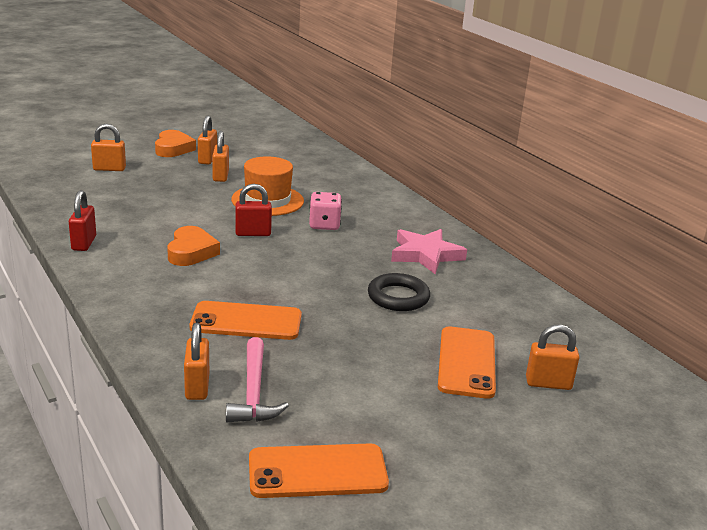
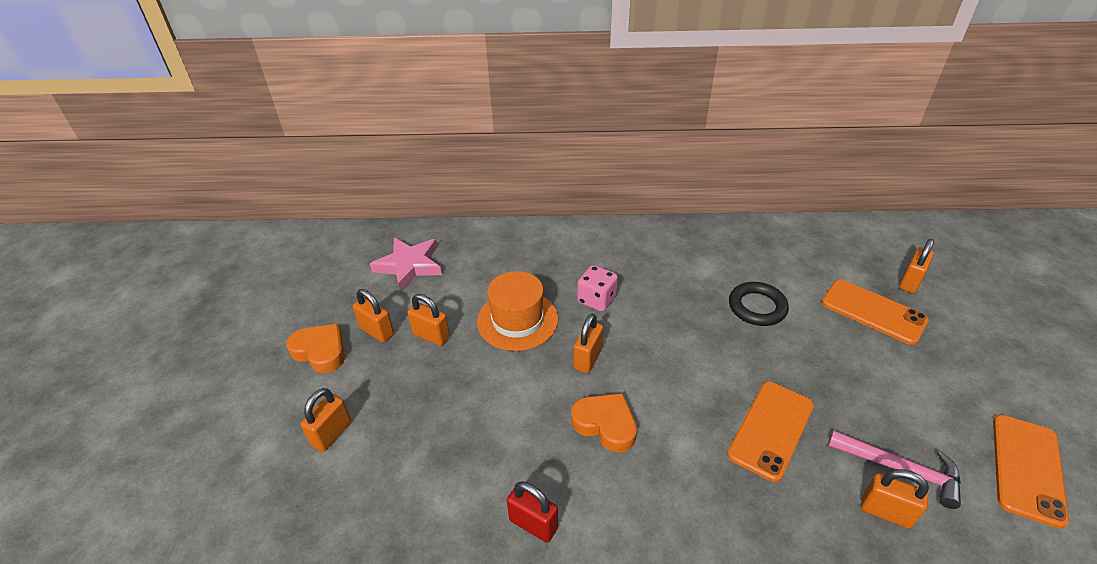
camera: 55 degrees left, 15 degrees up
(253, 233) = (587, 359): red padlock -> orange padlock
(425, 255) = (687, 260): pink star -> pink star (409, 266)

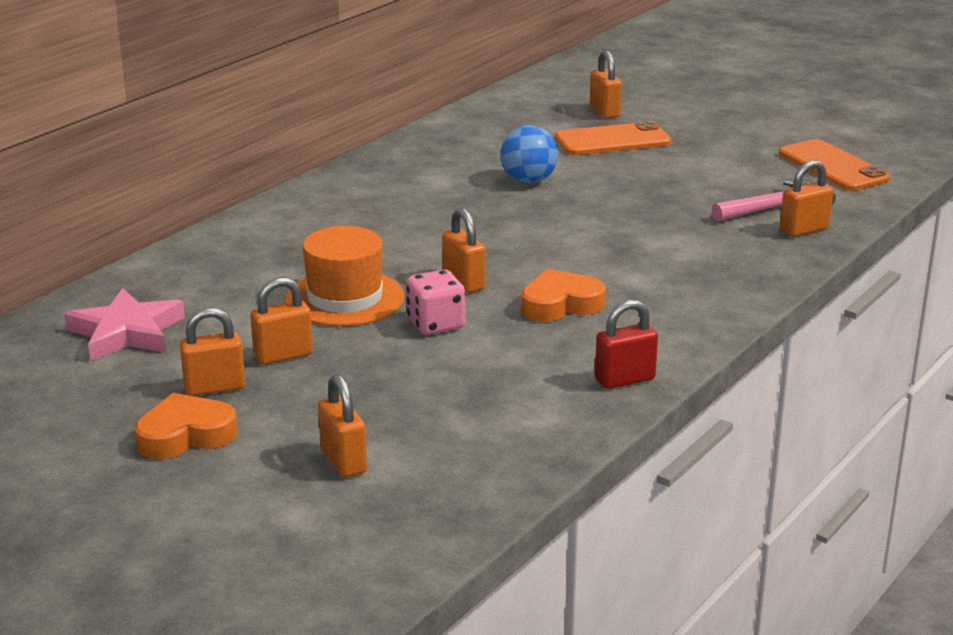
camera: 55 degrees left, 15 degrees down
(596, 300) = (388, 247): pink dice -> pink dice (436, 324)
(757, 307) = (528, 181): black ring -> blue ball
(771, 429) = (672, 236): orange phone -> none

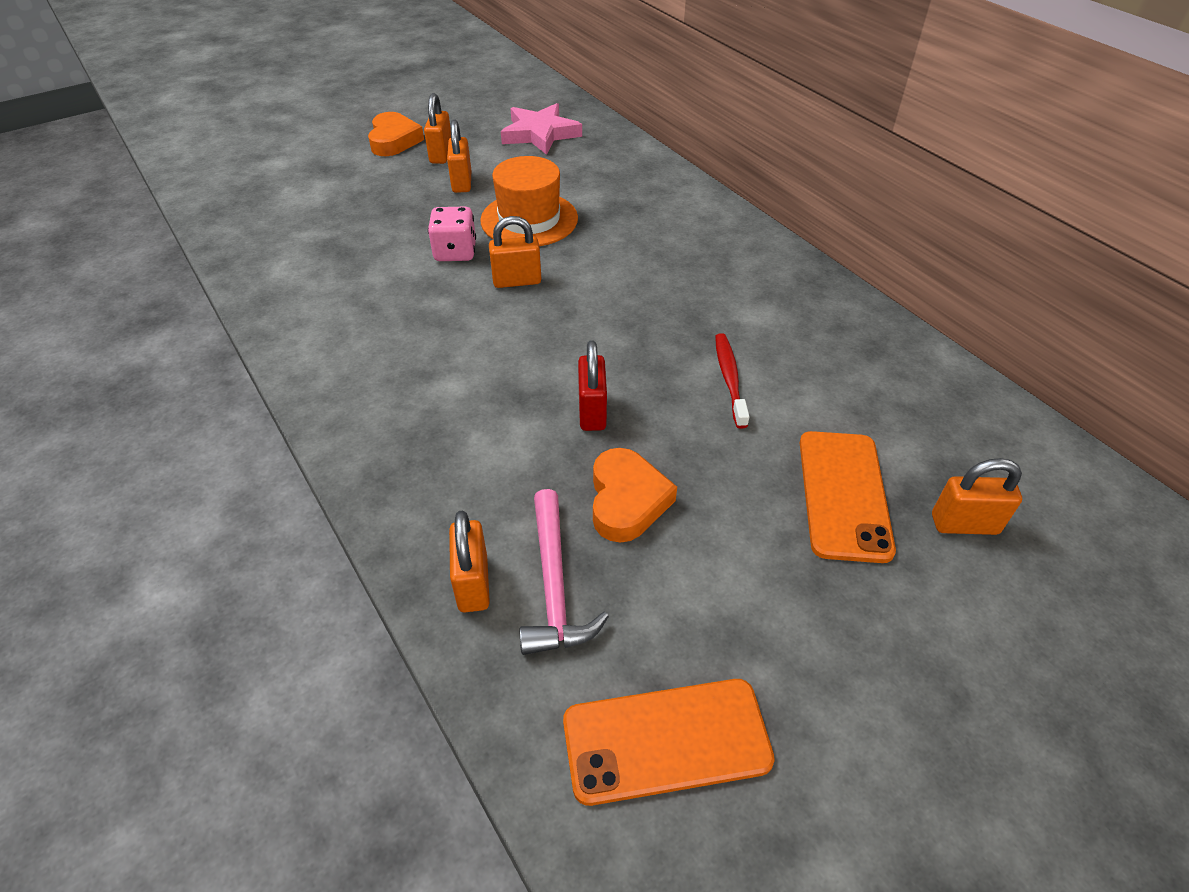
camera: 110 degrees right, 20 degrees up
(343, 461) = (313, 184): orange padlock -> none
(528, 181) = (729, 379): blue ball -> red toothbrush
(560, 304) = (437, 323): orange heart -> orange heart (627, 500)
(624, 379) = (290, 322): red padlock -> red padlock (592, 412)

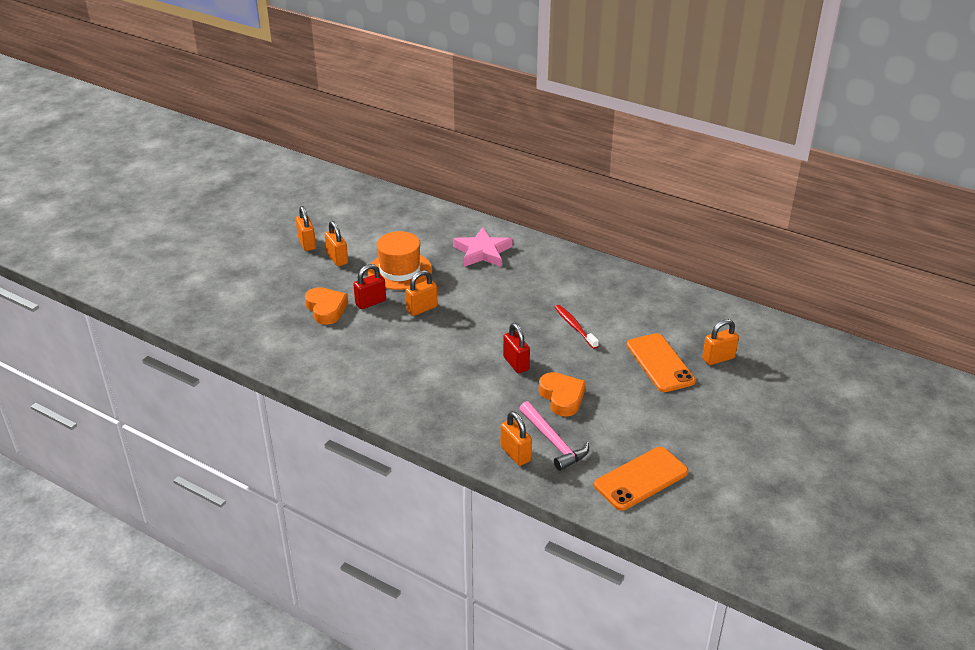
camera: 25 degrees left, 10 degrees down
(394, 140) = (265, 242): orange heart -> orange heart (326, 309)
(455, 252) = (370, 302): pink dice -> red padlock
(540, 134) = (361, 213): pink star -> pink star (482, 252)

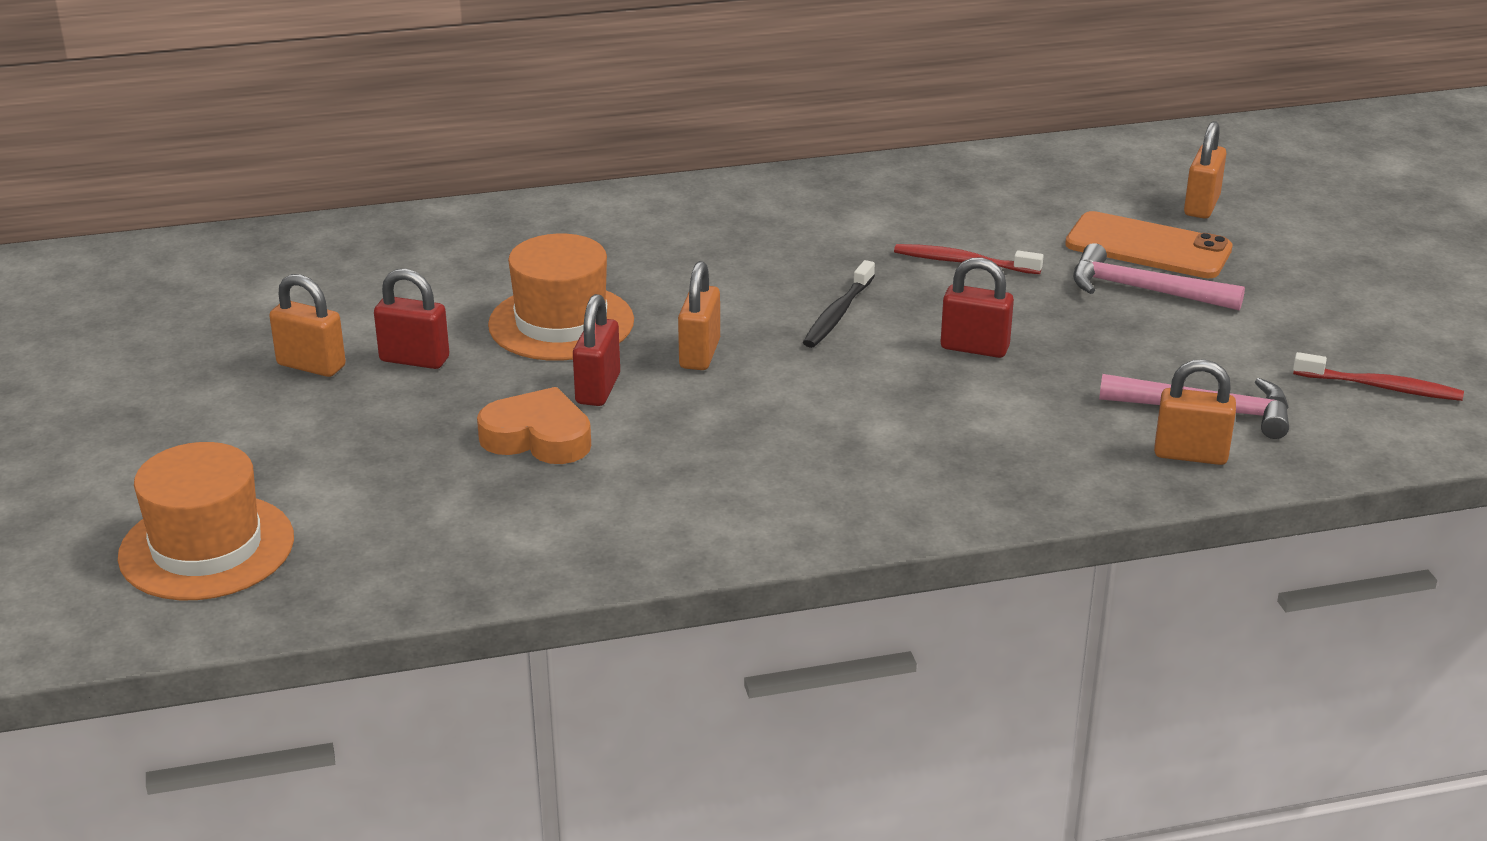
camera: 45 degrees left, 5 degrees down
(191, 290) = (207, 547): none -> orange hat
(337, 259) = (414, 359): orange padlock -> red padlock
(482, 252) = (647, 236): pink star -> none
(493, 321) = (838, 314): none -> black toothbrush
(562, 397) = (1113, 353): orange heart -> none
(623, 379) = (1143, 290): none -> pink hammer
(641, 478) = (1381, 387): orange phone -> red toothbrush

